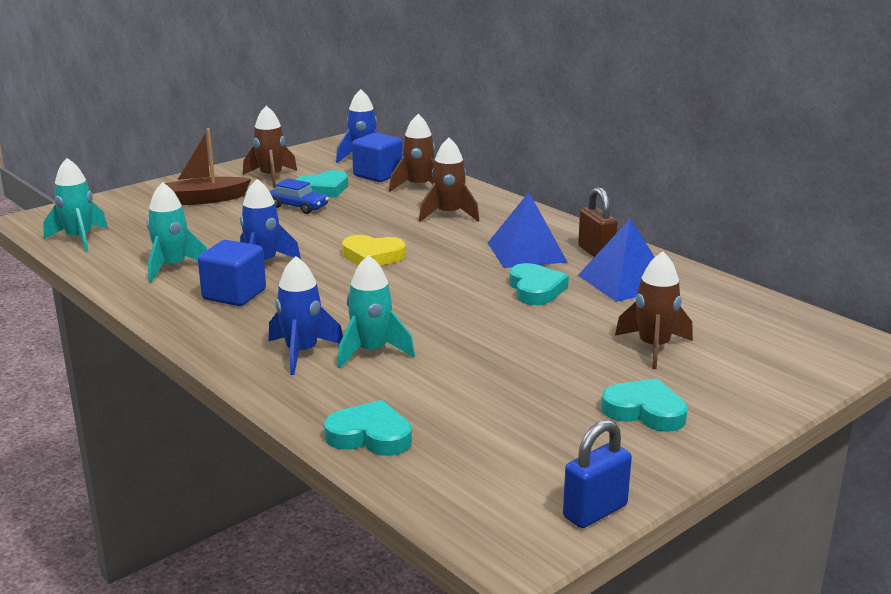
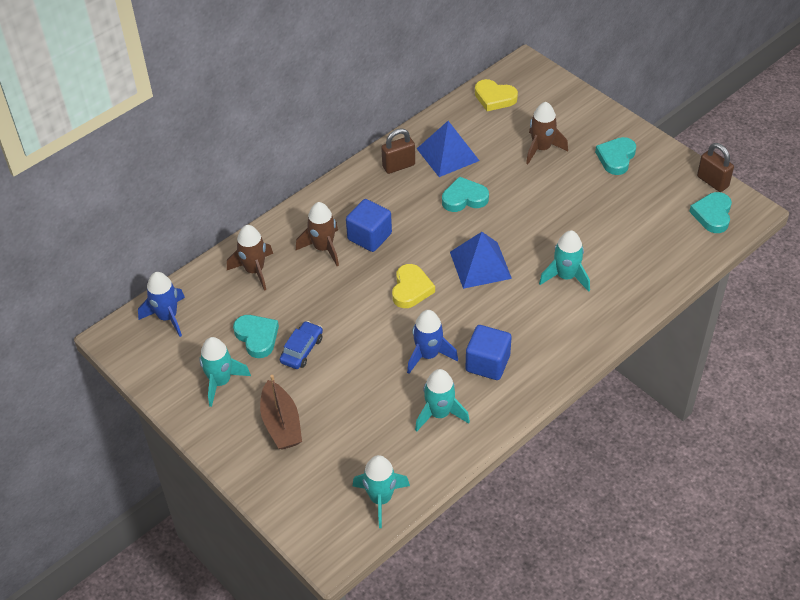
camera: 90 degrees left, 25 degrees up
(271, 177) = (220, 382): brown rocket -> turquoise rocket
(302, 353) = (572, 311): blue rocket -> none
(370, 436) = (664, 269): turquoise heart -> turquoise heart (712, 215)
(378, 175) = (220, 301): blue cube -> blue cube (369, 237)
(526, 252) = (399, 202): blue pyramid -> blue pyramid (480, 265)
(595, 511) = (712, 182): blue padlock -> brown padlock
(766, 316) = (494, 98): none -> yellow heart

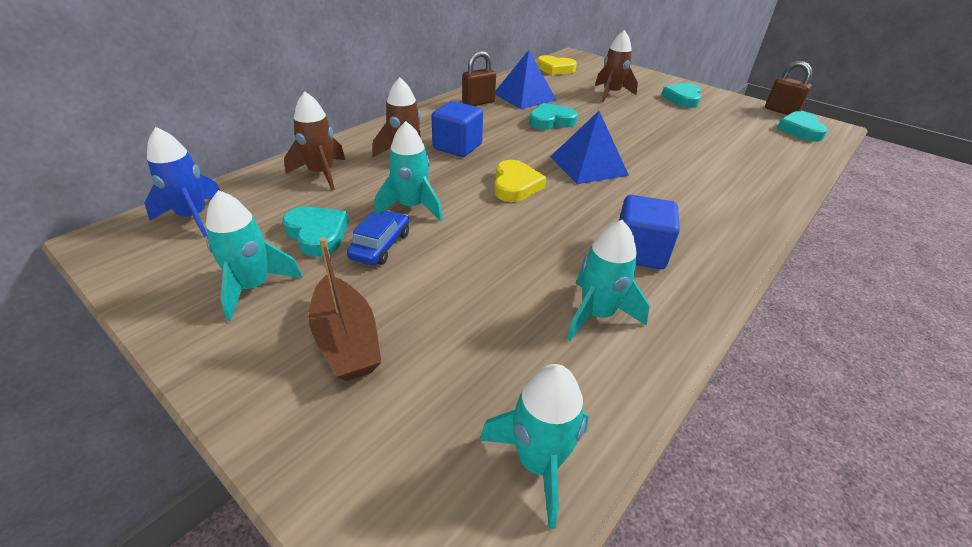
camera: 10 degrees left, 10 degrees down
(428, 355) = (557, 246): blue rocket -> none
(566, 276) = (687, 173): turquoise rocket -> turquoise rocket (412, 207)

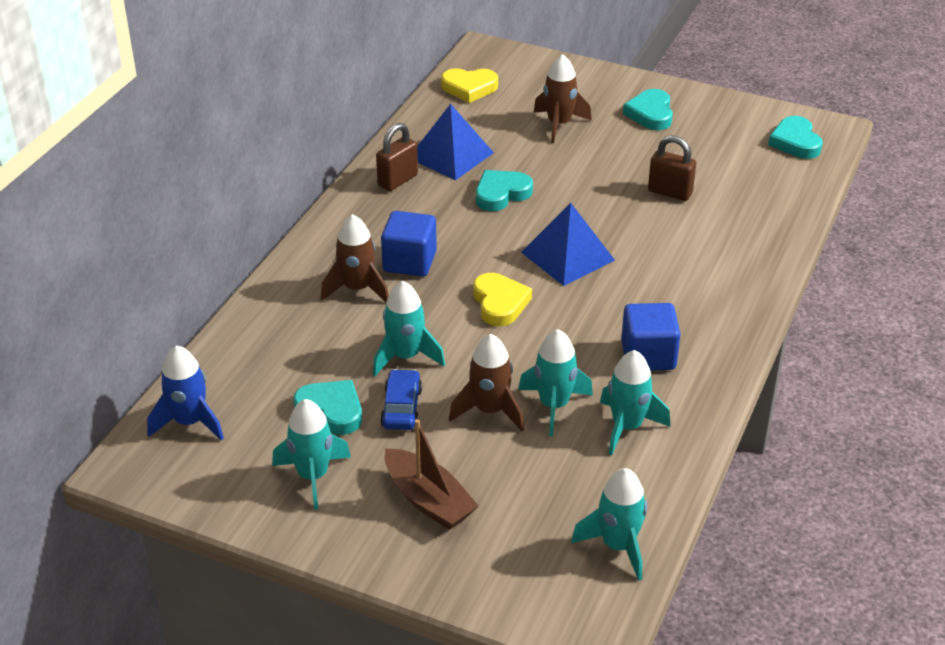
camera: 15 degrees left, 0 degrees up
(321, 173) = (280, 337): brown rocket -> brown rocket (490, 410)
(527, 276) = (554, 406): none -> turquoise rocket
(781, 111) = (772, 112): brown padlock -> brown padlock (670, 192)

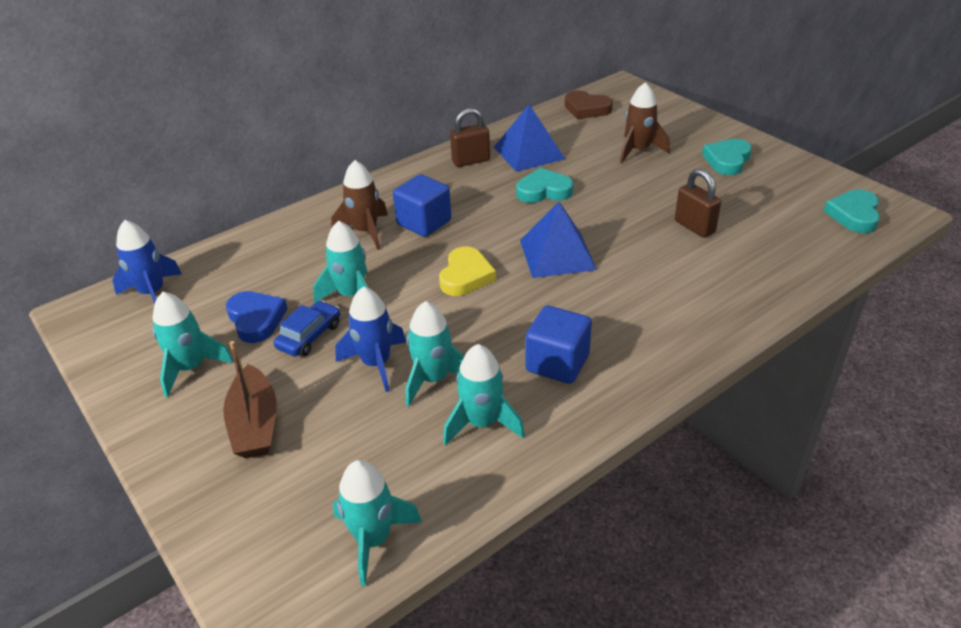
camera: 30 degrees right, 0 degrees up
(331, 410) = (256, 319): turquoise heart -> blue heart
(469, 88) = (586, 109): yellow heart -> brown heart
(490, 410) = (376, 364): brown rocket -> blue rocket

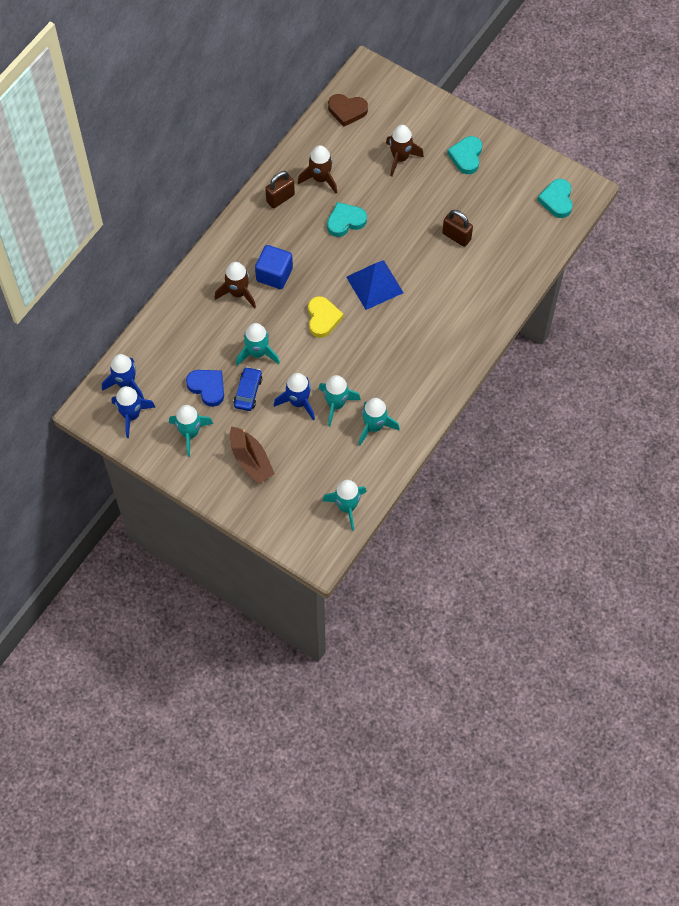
camera: 20 degrees left, 25 degrees up
(129, 329) = (131, 415): none -> blue rocket
(529, 153) = (320, 178): blue pyramid -> brown rocket
(557, 363) = (402, 375): blue cube -> none

